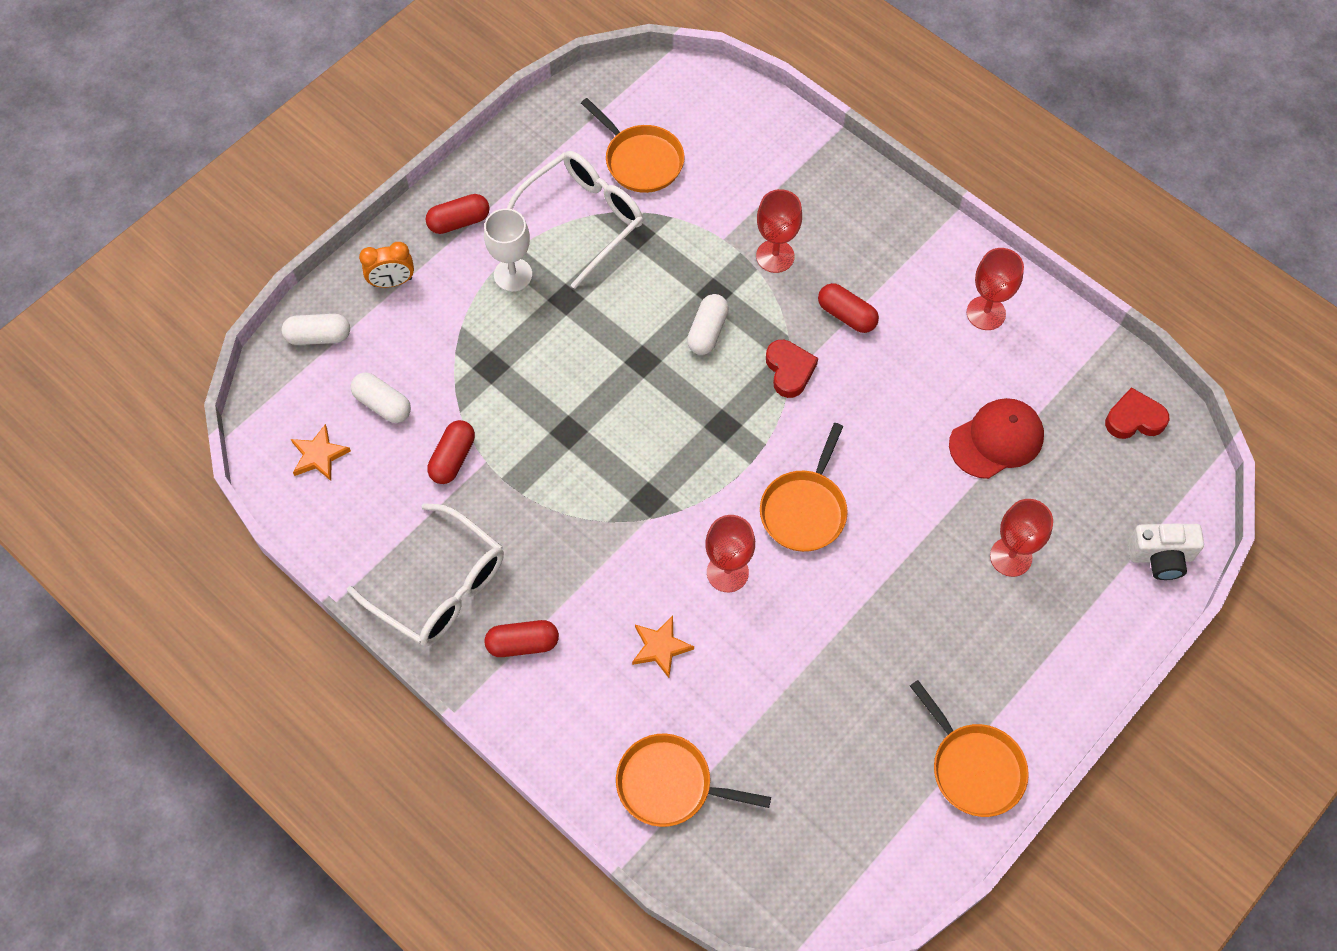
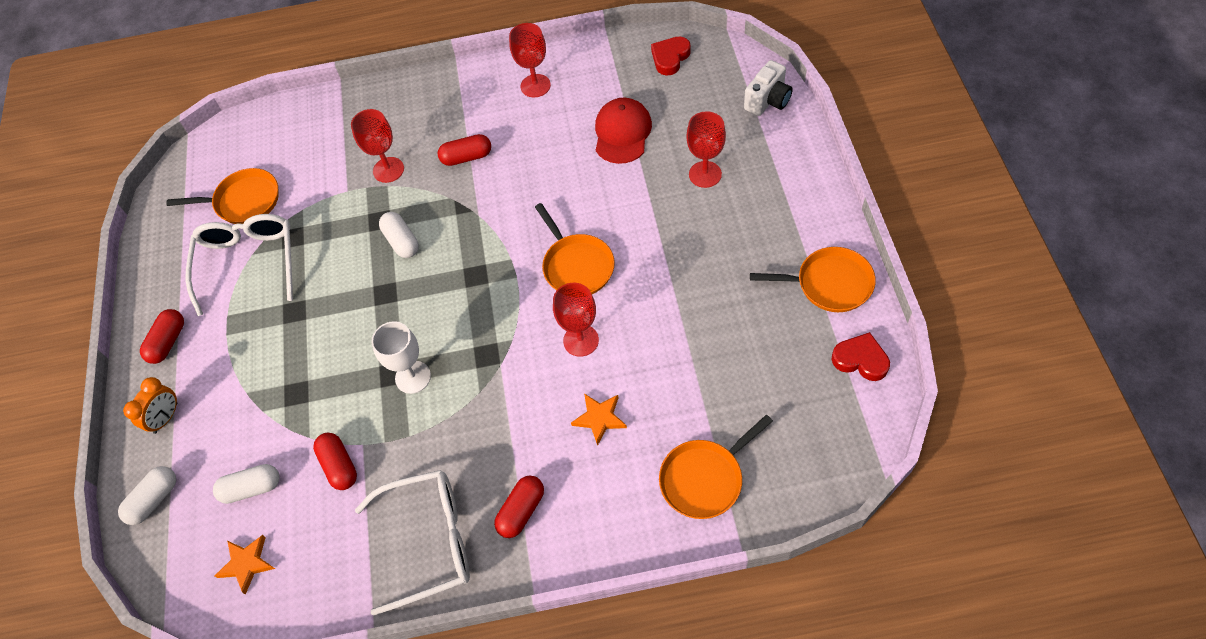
camera: 45 degrees left, 5 degrees down
(513, 275) = (243, 333): white goblet -> white goblet (413, 377)
(789, 370) = (473, 212): red heart -> red heart (860, 360)

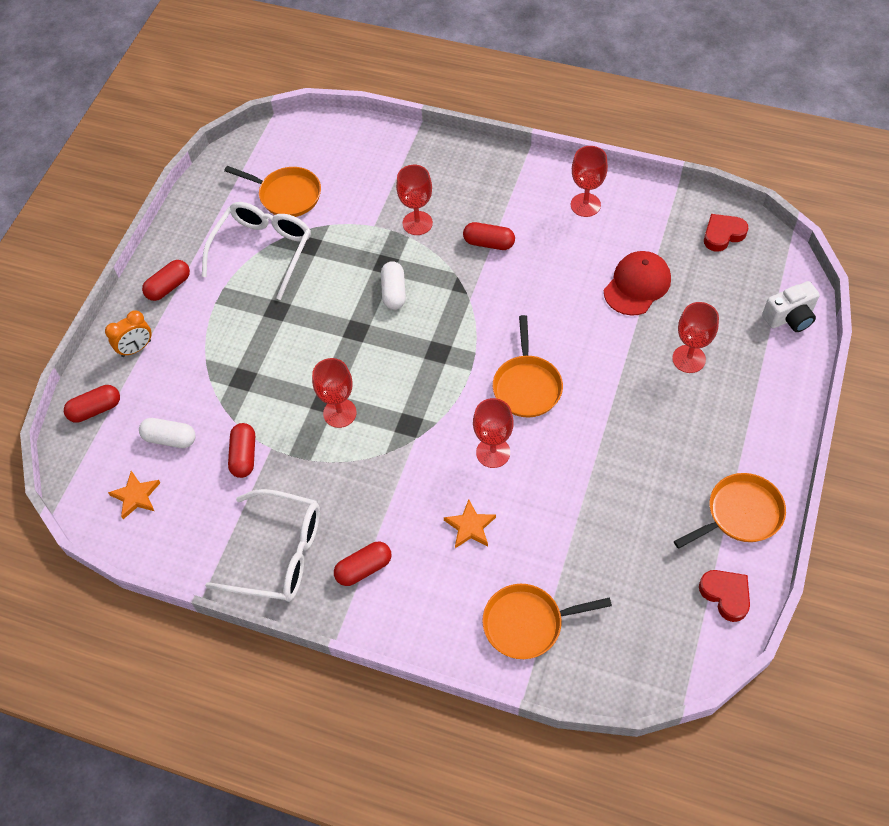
camera: 25 degrees right, 0 degrees up
(154, 500) = (95, 409): white capsule -> red capsule
(413, 377) = (339, 413): white goblet -> red goblet
(829, 284) = (740, 514): orange pan -> orange pan turned 60 degrees counterclockwise

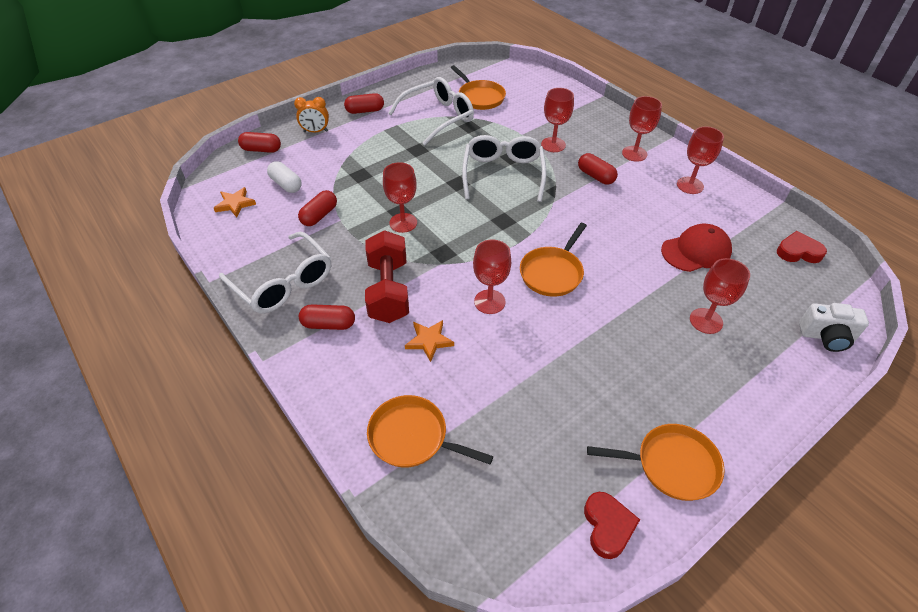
camera: 30 degrees right, 10 degrees down
(390, 498) = (388, 290): none -> red dumbbell
(394, 292) = (503, 174): white capsule -> white glasses
(507, 191) = (634, 154): none -> red goblet

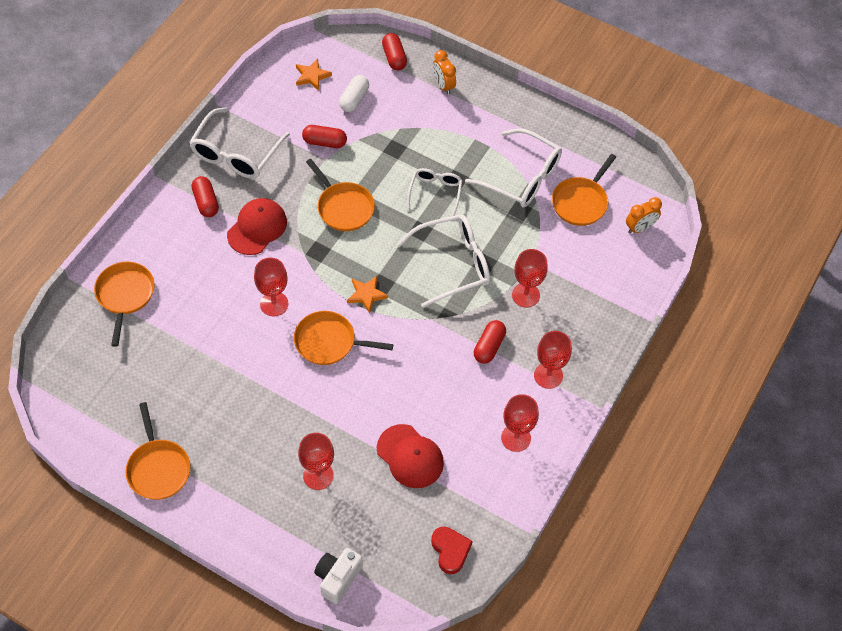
camera: 65 degrees right, 10 degrees up
(365, 111) = (499, 110): red capsule -> none
(388, 290) = (257, 228): red dumbbell -> red cap
(403, 223) = (343, 207): red goblet -> orange pan
(423, 164) = (435, 193): none -> white glasses
(429, 341) = (215, 275): orange star -> orange star (366, 294)
(518, 79) = (640, 228): none -> orange clock
(608, 526) = (95, 435): red heart -> none
(826, 337) = (337, 578): white camera -> white camera turned 45 degrees clockwise

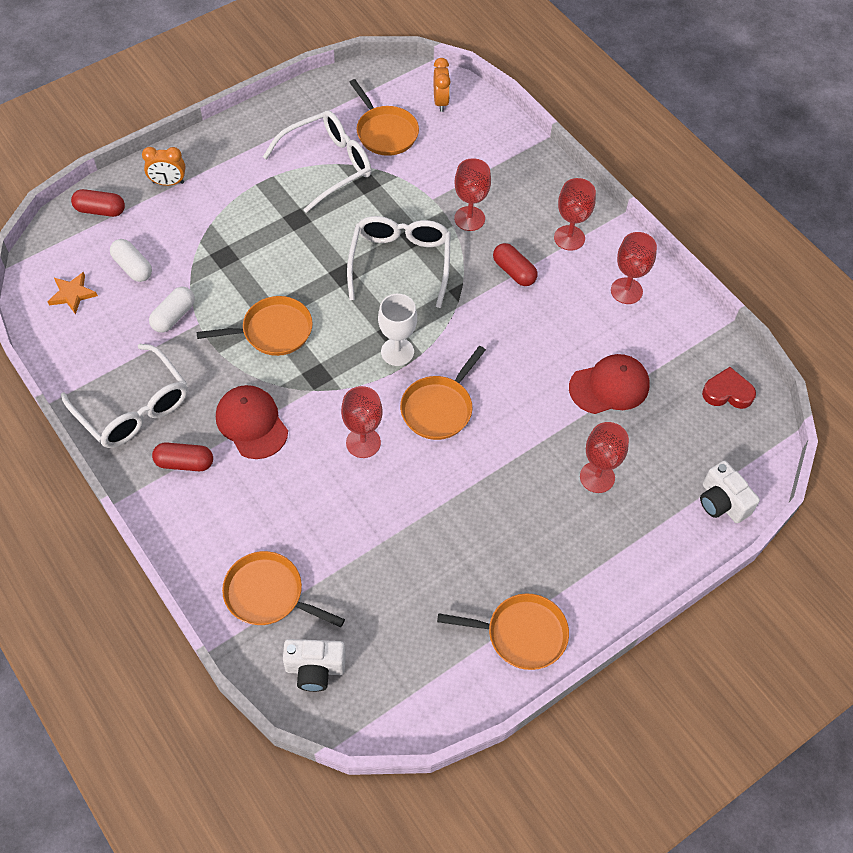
camera: 65 degrees left, 0 degrees up
(80, 346) = (315, 669): none -> white camera
(324, 142) = (174, 316): red capsule -> white capsule
(366, 294) = (397, 352): orange star -> white goblet
(435, 193) = (303, 243): white glasses -> none

